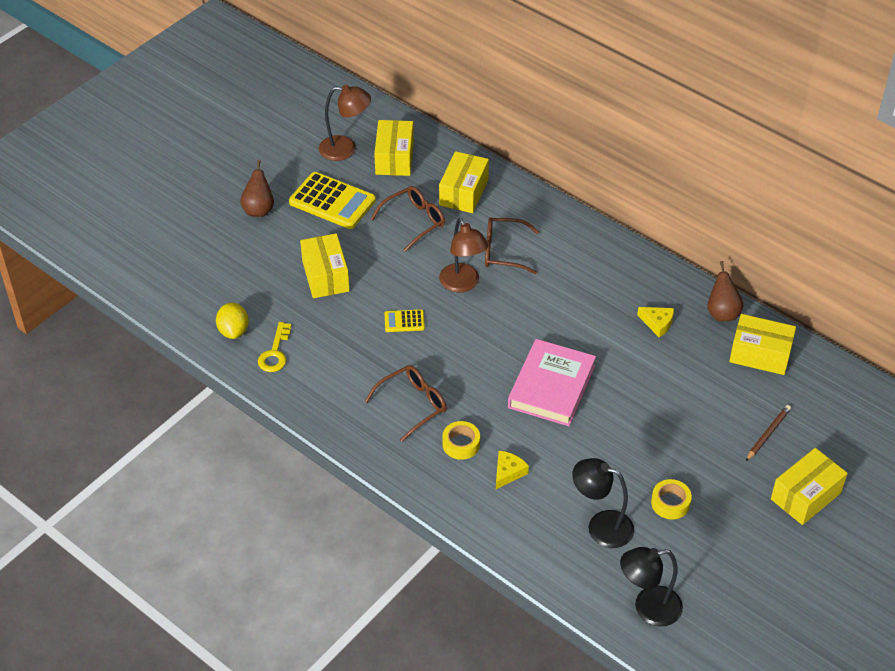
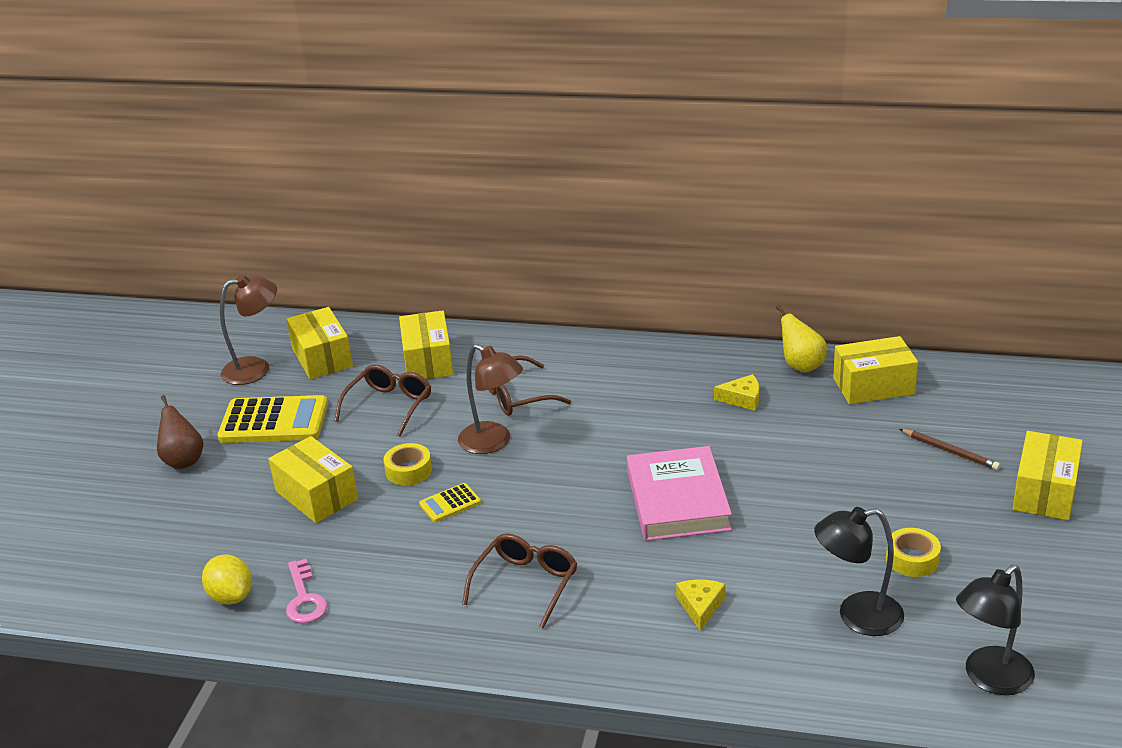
camera: 25 degrees left, 15 degrees down
(275, 353) = (304, 599): yellow key -> pink key
(461, 444) = (619, 601): yellow tape -> yellow tape (408, 470)
(722, 313) = (801, 365): brown pear -> yellow pear
(768, 434) = (950, 451): brown pencil -> brown pencil turned 120 degrees clockwise

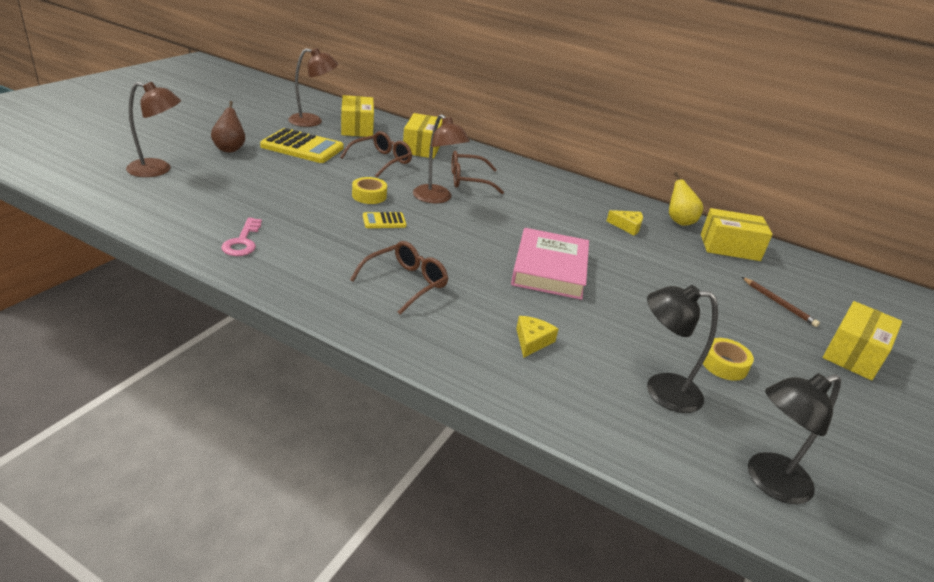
camera: 10 degrees right, 0 degrees up
(120, 531) = (158, 170): none -> brown lamp
(231, 596) = (195, 225): yellow lemon -> none
(316, 495) = (298, 190): yellow box -> none

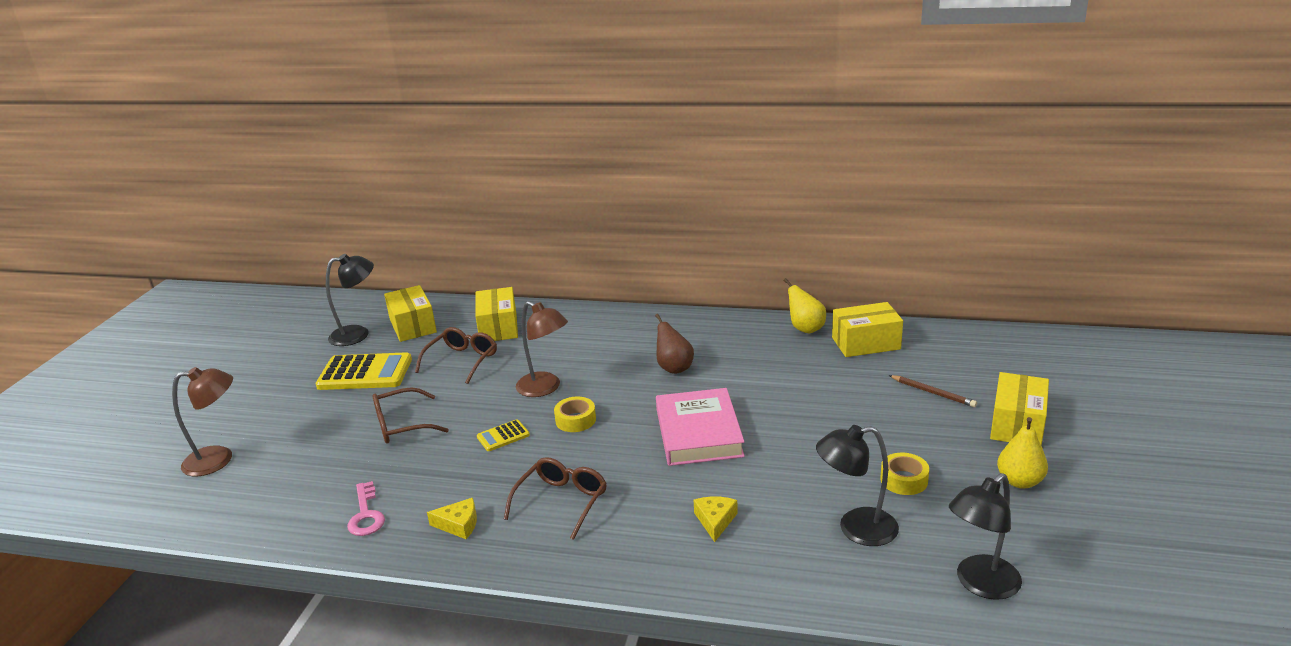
camera: 10 degrees left, 5 degrees down
(230, 149) = (284, 403): brown pear -> brown pear (674, 368)
(312, 121) = (358, 334): brown lamp -> black lamp
(369, 196) = (471, 410): yellow tape -> yellow tape (575, 420)
(469, 180) = (568, 353): brown glasses -> brown glasses (402, 425)
(627, 226) = (756, 354): yellow cheese -> yellow cheese (459, 524)
(840, 403) = (1019, 481): none -> yellow pear

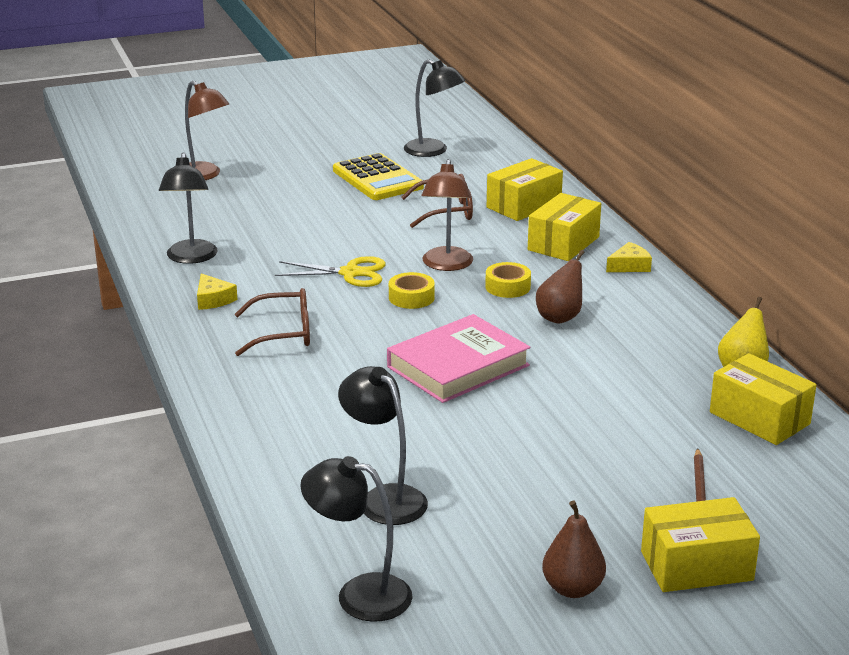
camera: 55 degrees right, 0 degrees up
(366, 515) = (191, 258): pink key -> black lamp
(402, 425) = (320, 224): brown glasses -> none
(413, 326) = (476, 167): yellow box -> yellow box (563, 243)
(503, 436) = (350, 273): yellow calculator -> yellow scissors
(715, 521) = (326, 417): yellow cheese -> yellow cheese (629, 266)
(904, 480) = (497, 508): yellow tape -> yellow tape (507, 287)
(1019, 481) = (572, 588): yellow pear -> brown pear

